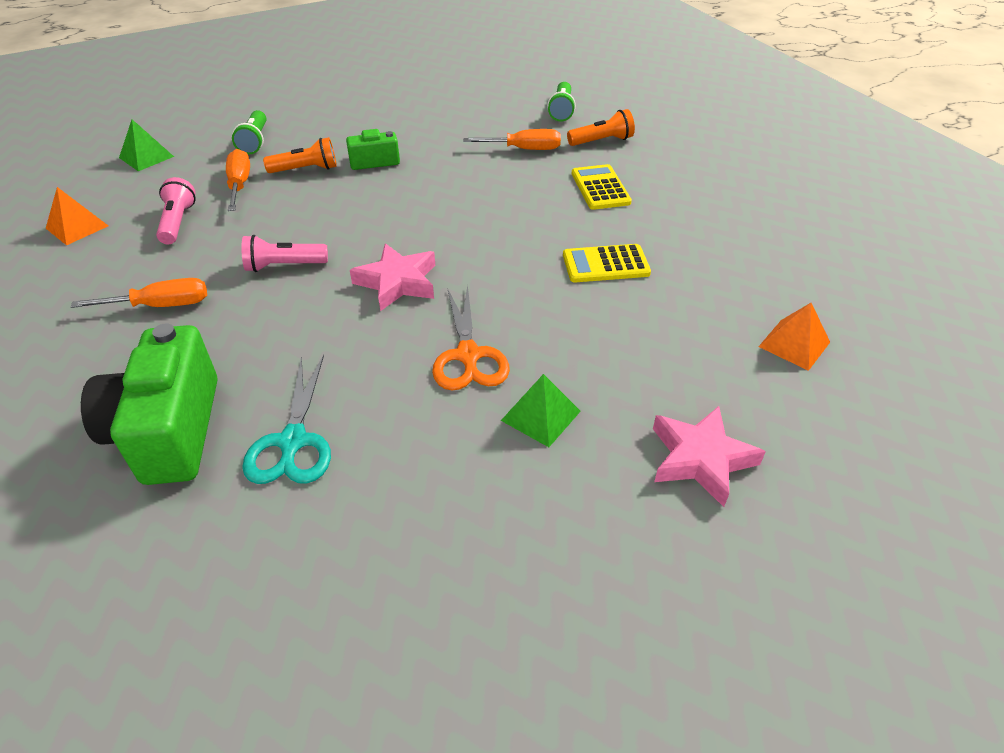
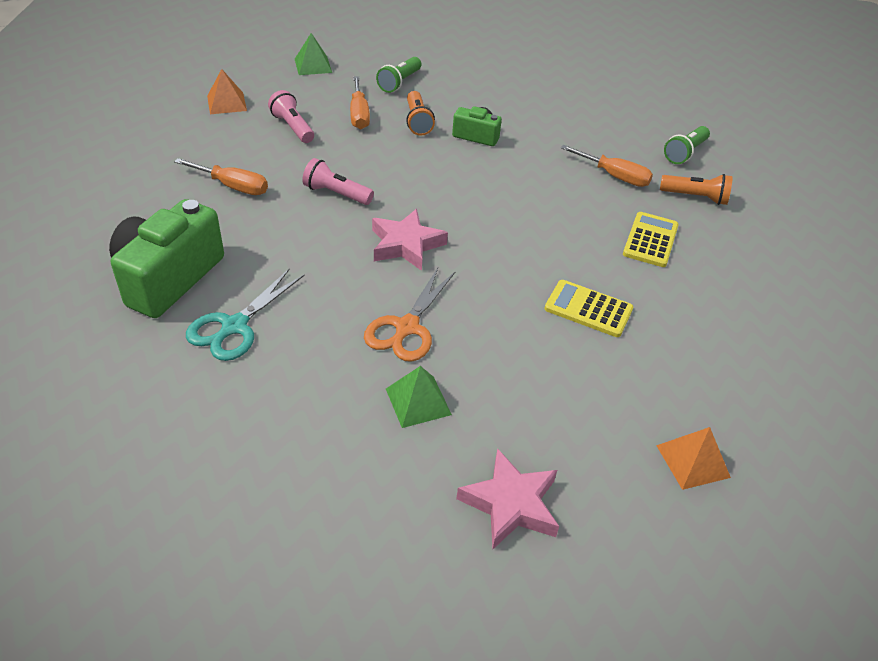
camera: 30 degrees right, 0 degrees up
(178, 222) = (293, 127): pink flashlight -> pink flashlight turned 60 degrees counterclockwise
(239, 184) = (359, 114): orange screwdriver -> orange screwdriver turned 150 degrees clockwise
(306, 169) = (417, 121): orange flashlight -> orange flashlight turned 60 degrees clockwise

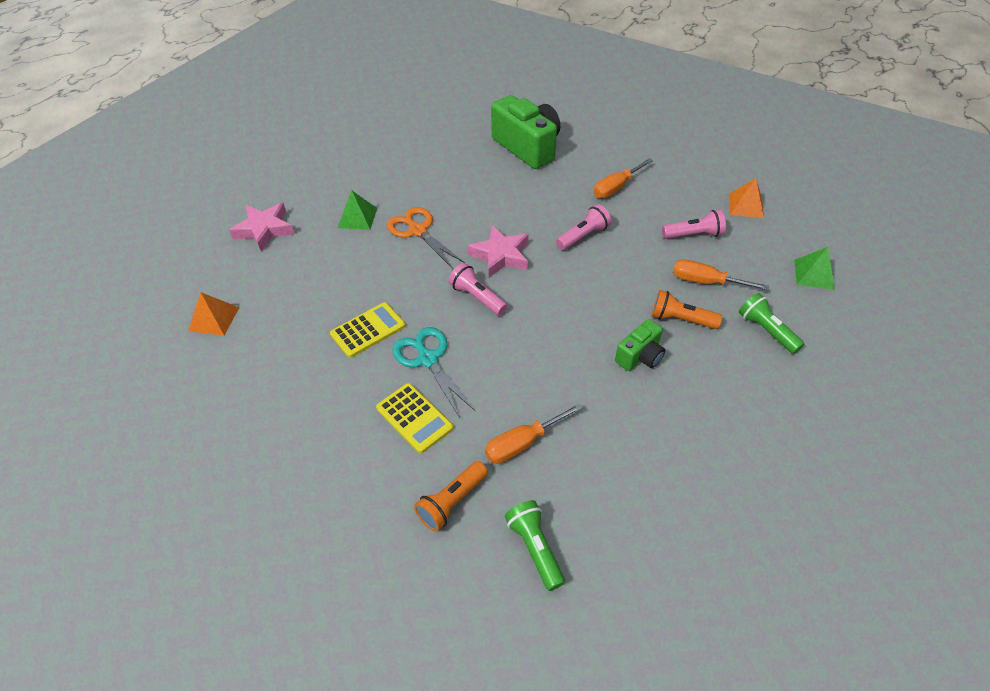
camera: 120 degrees right, 5 degrees up
(234, 327) = (468, 164): turquoise scissors -> turquoise scissors (428, 359)
(481, 244) = (477, 297): none -> pink flashlight

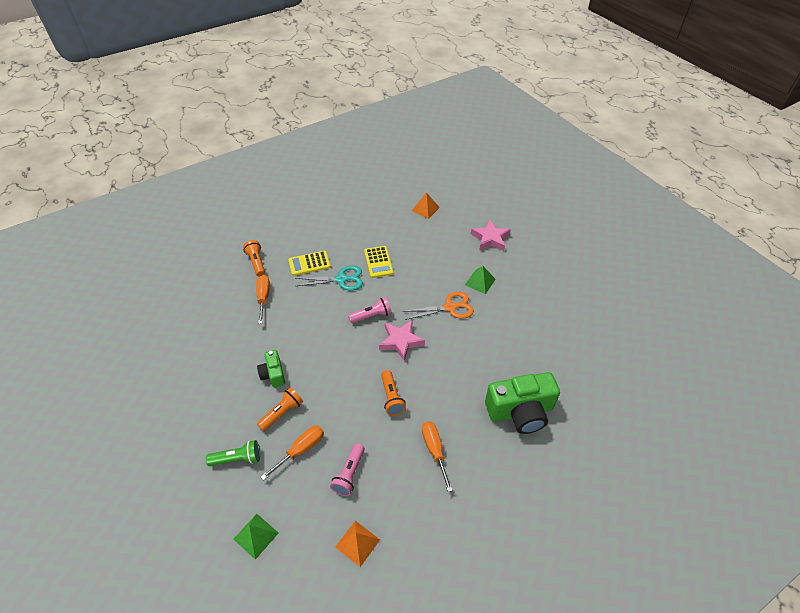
camera: 115 degrees right, 0 degrees up
(535, 548) = (213, 281): green flashlight -> none
(583, 236) = (391, 397): pink flashlight -> orange flashlight

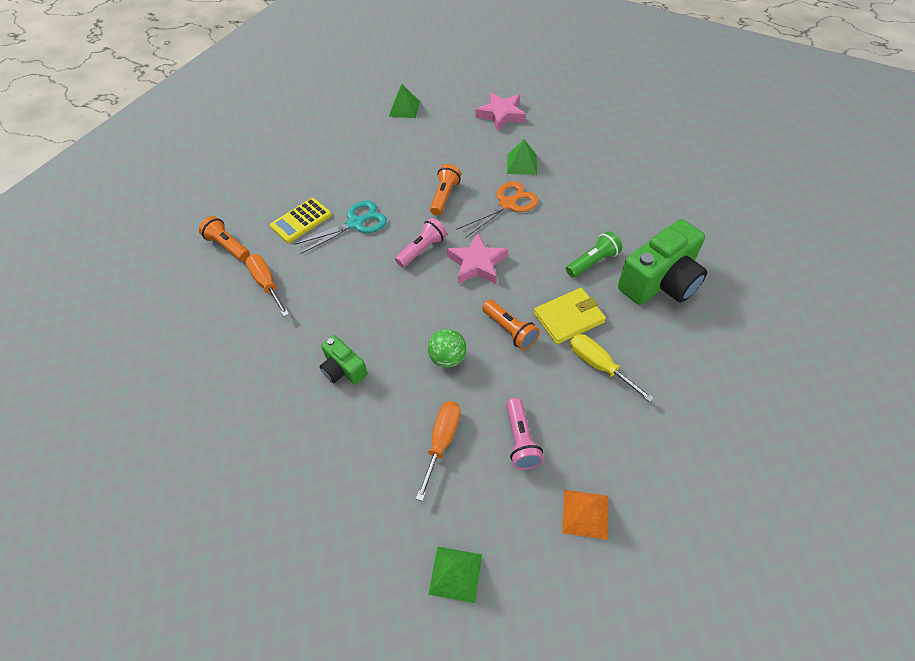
camera: 25 degrees left, 5 degrees up
(237, 459) = (366, 493): green flashlight -> green flashlight (592, 262)
(282, 413) = (387, 410): orange flashlight -> orange flashlight (444, 196)
(340, 397) = (447, 358): none -> green ball
(378, 262) = (388, 187): yellow calculator -> none
(425, 209) = (404, 109): orange pyramid -> green pyramid
(434, 450) = (599, 366): orange screwdriver -> yellow screwdriver
(437, 407) = (568, 318): none -> yellow wallet

